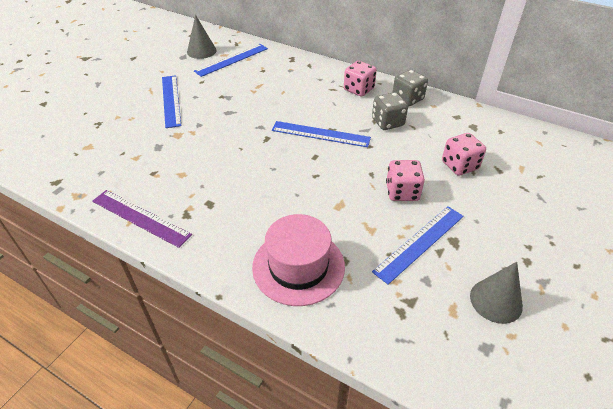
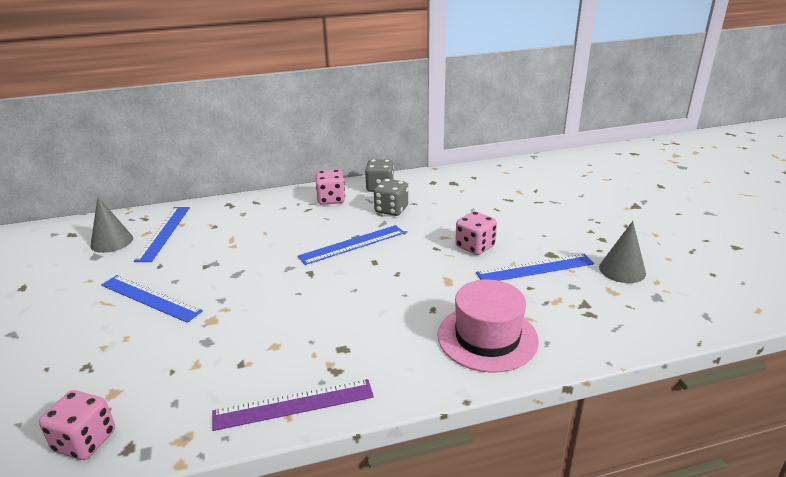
camera: 45 degrees left, 15 degrees down
(420, 243) = (535, 268): blue ruler -> blue ruler turned 75 degrees clockwise
(459, 165) = (483, 210): pink dice -> pink dice (85, 441)

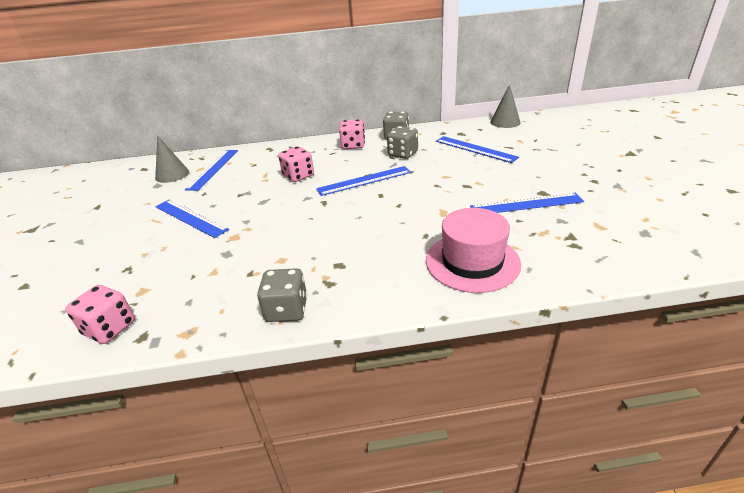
camera: 10 degrees right, 5 degrees up
(293, 404) = (287, 310): purple ruler -> grey dice
(472, 202) = (475, 149): none -> blue ruler
(475, 246) = (472, 184): pink dice -> pink dice (298, 176)
(622, 270) = (611, 208): grey cone -> grey cone (505, 122)

